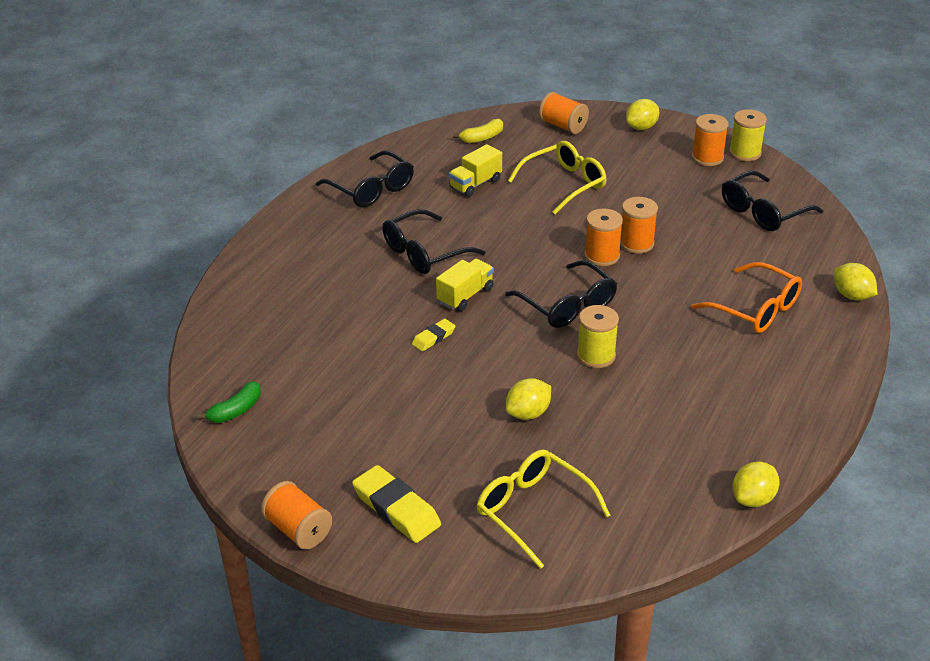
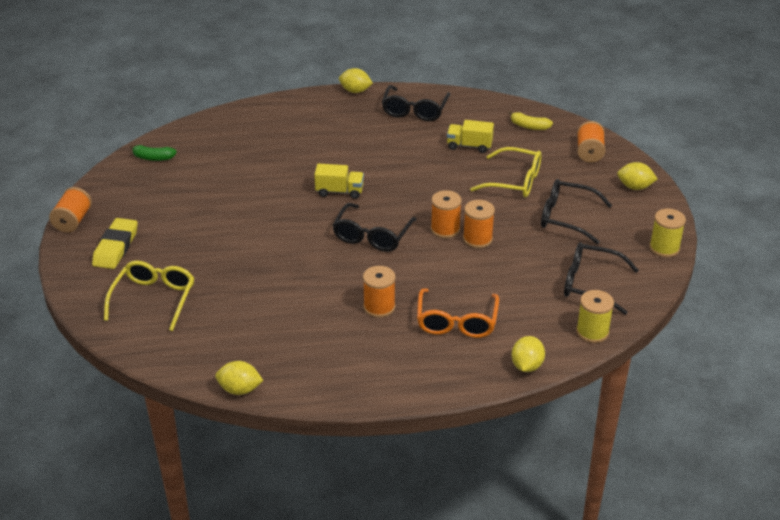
camera: 55 degrees right, 0 degrees up
(425, 252) = (369, 158): black glasses -> black glasses (567, 218)
(433, 338) = (284, 197): yellow eraser -> none
(528, 413) = (243, 262): yellow lemon -> yellow lemon (355, 91)
(596, 356) = (329, 268): yellow spool -> yellow spool (592, 332)
(707, 158) = (633, 232): orange spool -> orange spool (379, 307)

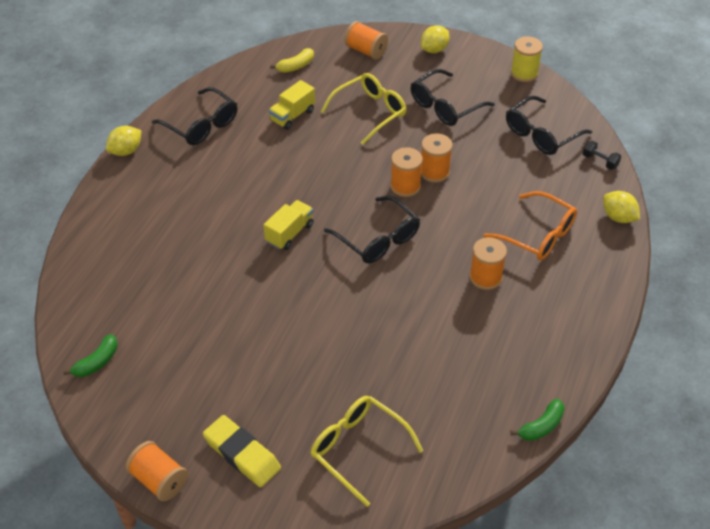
camera: 60 degrees left, 10 degrees up
(240, 389) = (541, 426): yellow lemon -> green banana
(592, 332) = (600, 161): yellow spool -> black dumbbell

